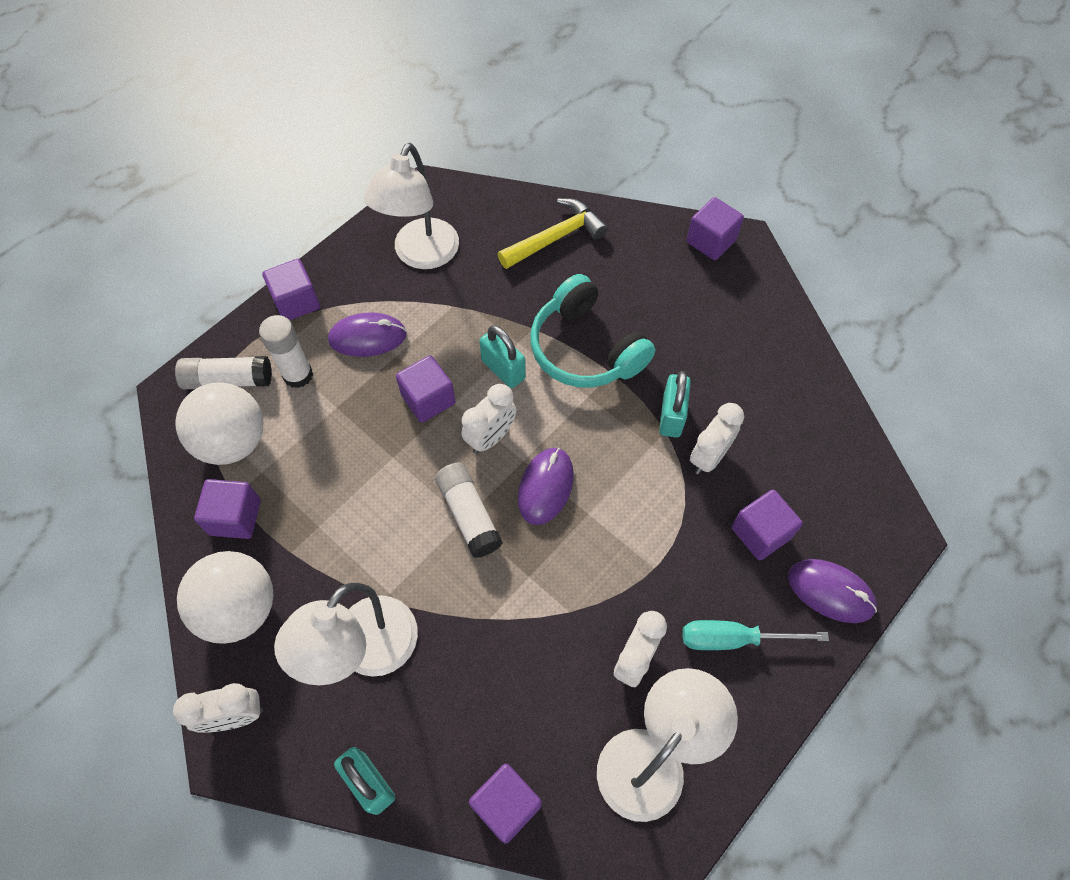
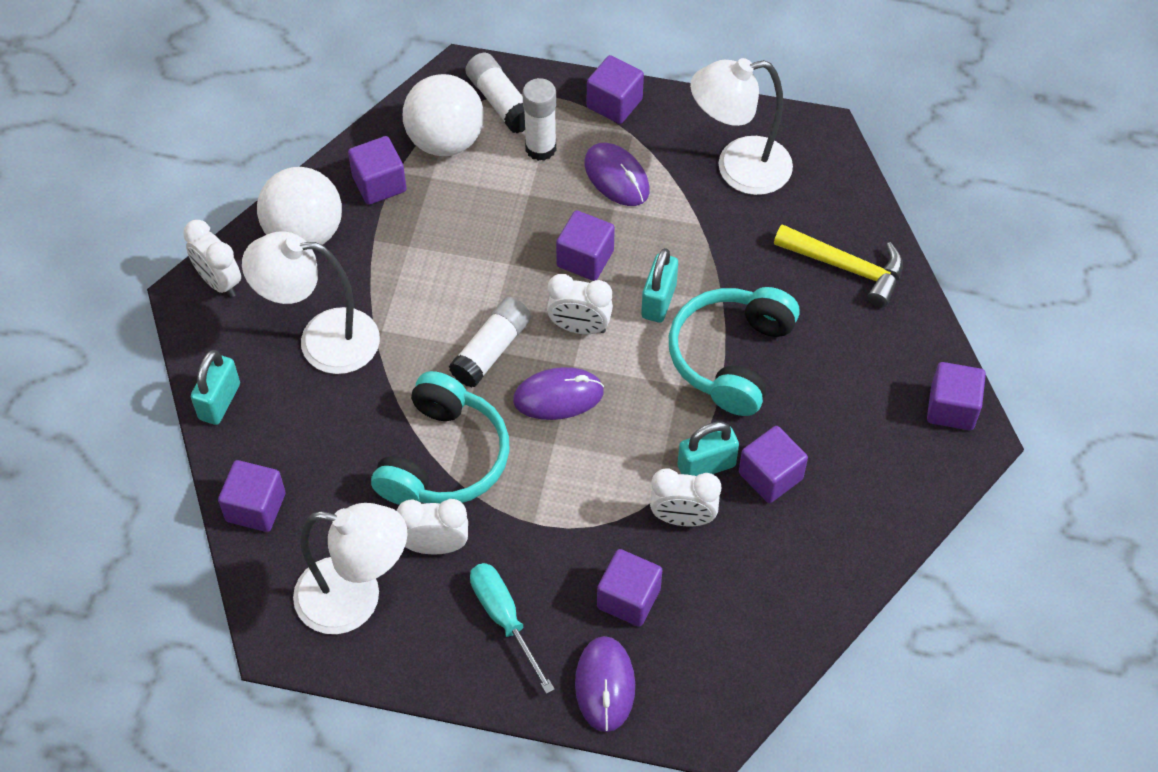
camera: 60 degrees right, 5 degrees down
(552, 608) = (444, 458): none -> turquoise headphones
(704, 379) = (770, 476): none -> purple cube

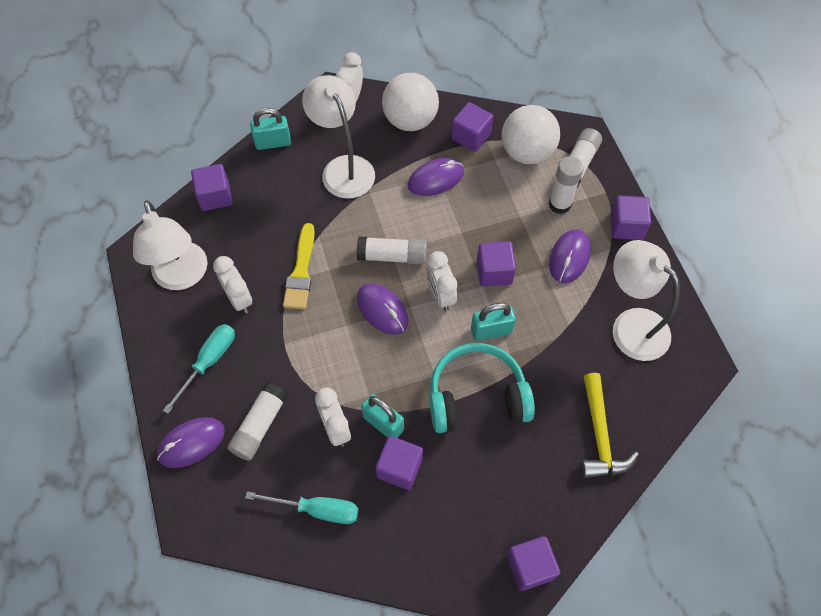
camera: 60 degrees right, 5 degrees up
(413, 251) = (435, 179): none -> purple mouse
(444, 458) = (301, 271): turquoise headphones -> yellow brush
(628, 598) = (260, 425): purple cube -> white glue stick
(771, 584) = (317, 509): none -> turquoise screwdriver

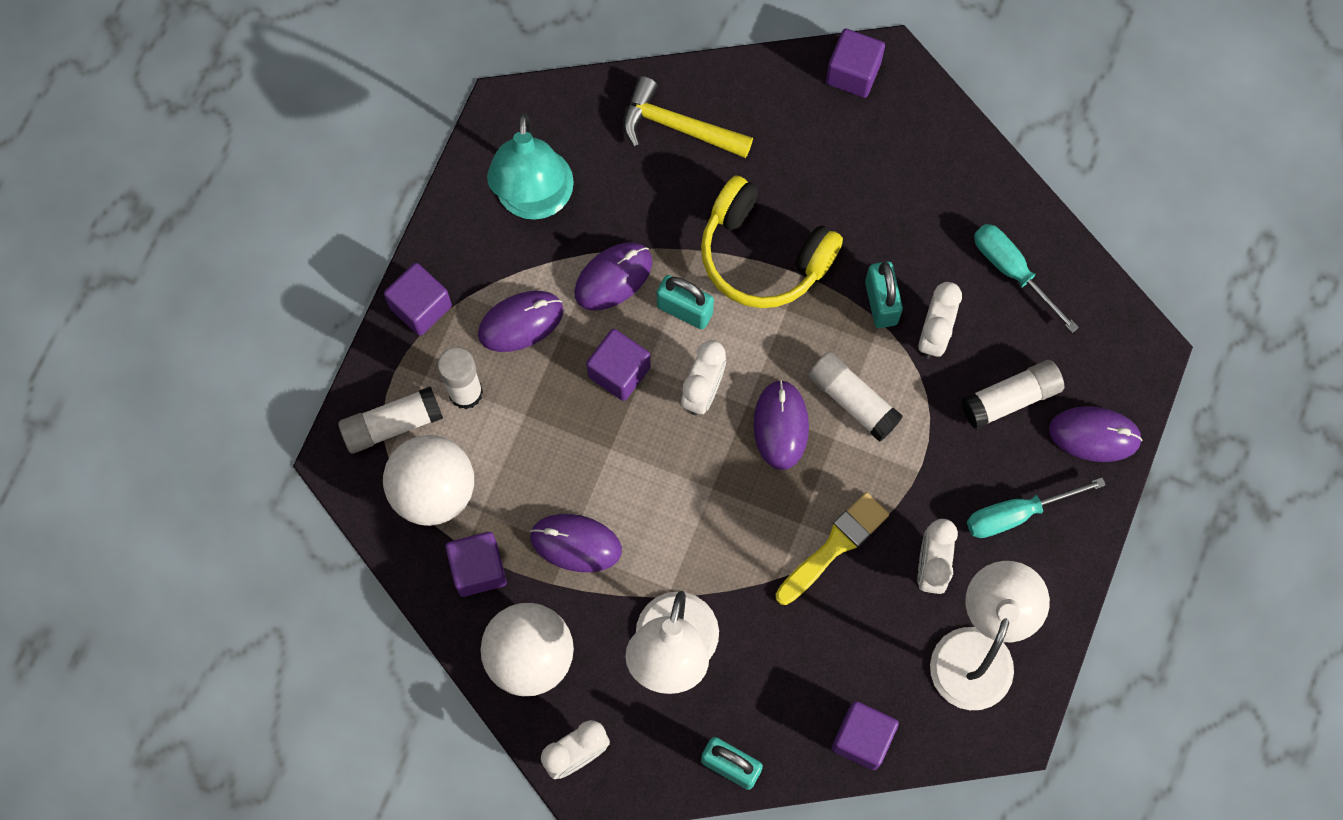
camera: 140 degrees left, 10 degrees up
(392, 256) = (715, 482): white glue stick -> white glue stick (852, 400)
(399, 468) = (900, 248): purple cube -> none
(476, 396) = (763, 255): turquoise headphones -> yellow headphones
(546, 317) = (613, 277): none -> purple mouse
(600, 435) = (677, 127): yellow hammer -> yellow hammer turned 105 degrees counterclockwise
(631, 325) = (534, 201): white lamp -> turquoise lamp

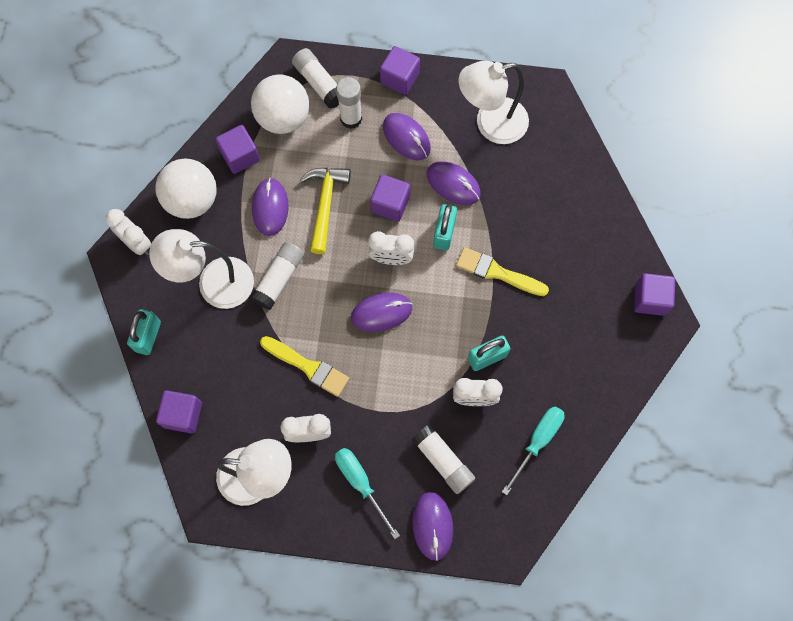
camera: 75 degrees right, 0 degrees up
(534, 201) = (491, 124): turquoise lamp -> white lamp
(677, 127) = (571, 196): yellow hammer -> yellow hammer (325, 205)
(763, 255) = (497, 272): yellow headphones -> yellow brush
(852, 400) = (412, 355): white glue stick -> white glue stick (279, 279)

